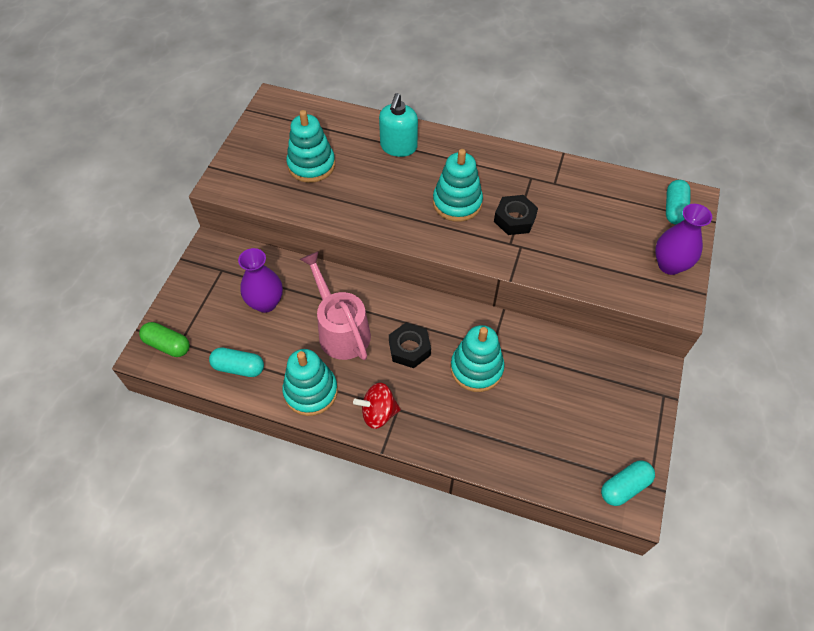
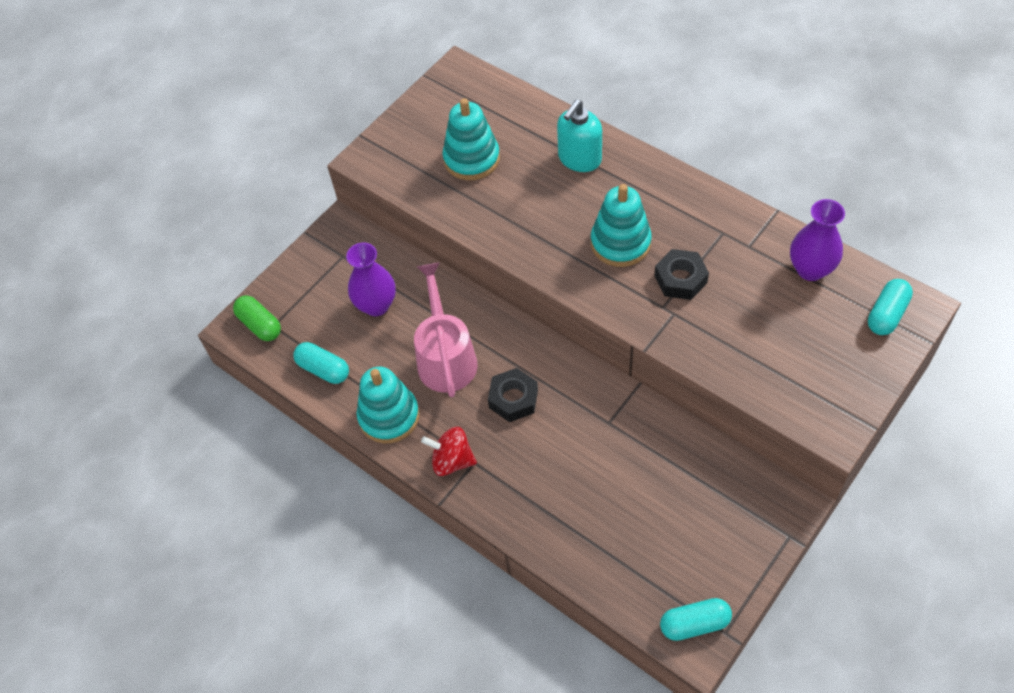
camera: 25 degrees right, 0 degrees up
(476, 368) = (580, 442): turquoise stacking toy -> none
(669, 265) = (847, 382): purple vase -> purple vase (810, 269)

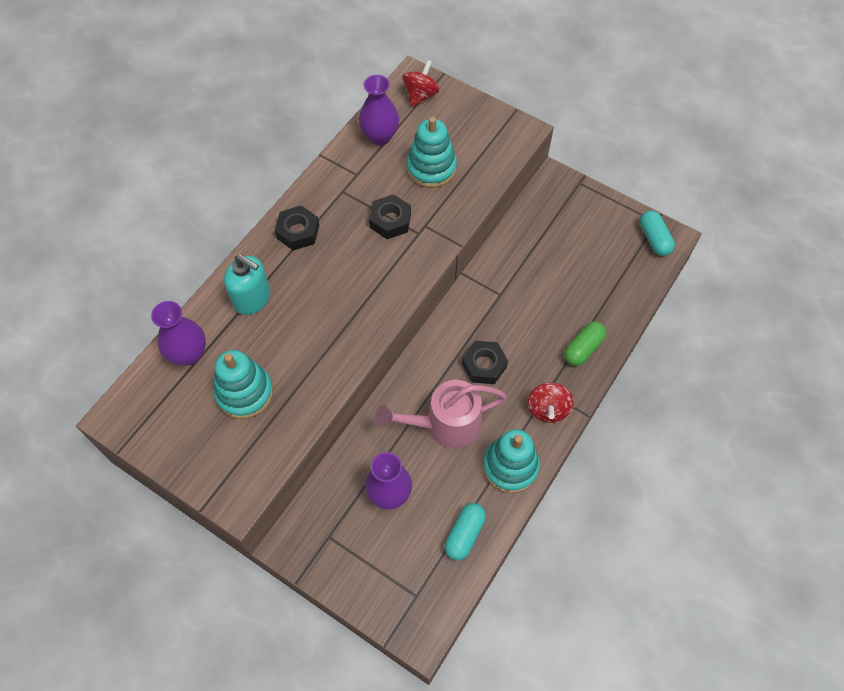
camera: 100 degrees left, 5 degrees up
(260, 325) = (415, 609): green capsule -> green capsule (583, 348)
(518, 114) = (188, 354): none -> purple vase
(620, 243) = (352, 264): turquoise stacking toy -> turquoise stacking toy (431, 168)
(664, 193) = (298, 232): none -> black nut
(887, 314) = (420, 95): turquoise capsule -> red spinning top

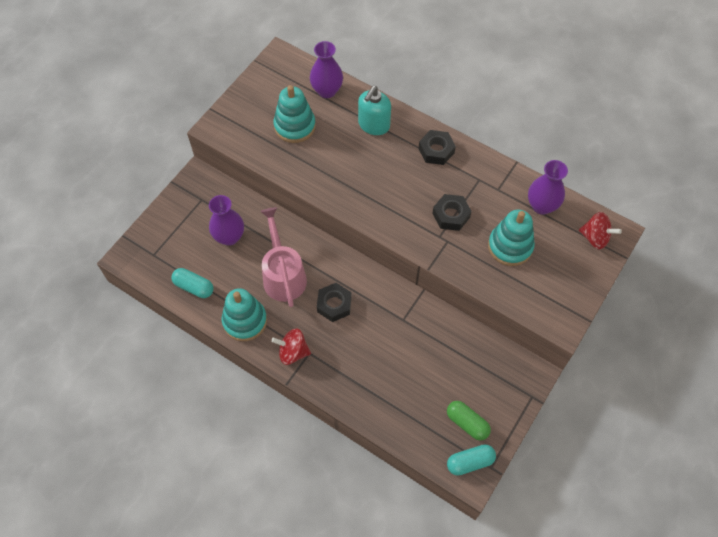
camera: 90 degrees right, 0 degrees up
(583, 348) = (349, 385): green capsule -> green capsule (467, 423)

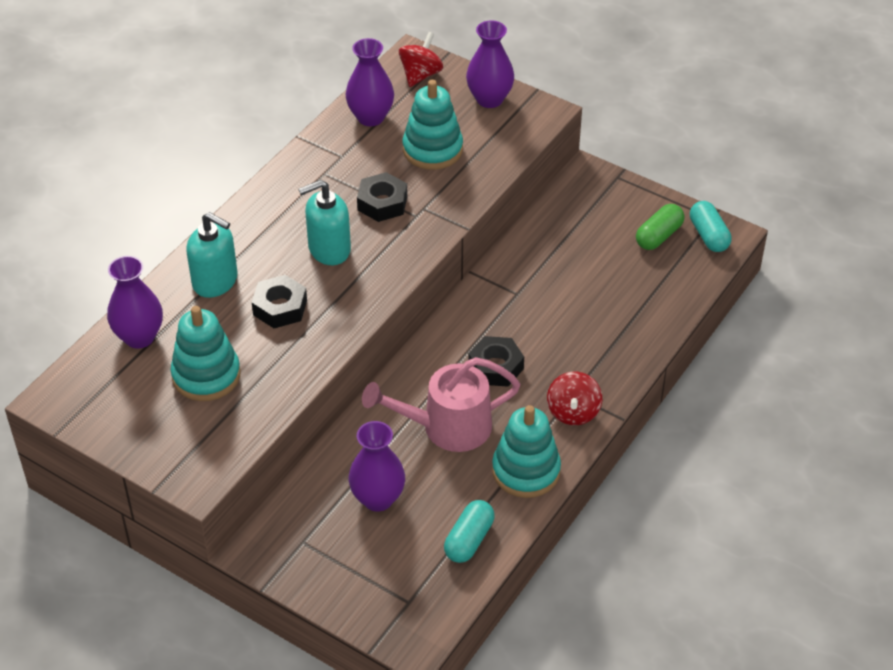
camera: 90 degrees left, 15 degrees down
(404, 185) = (329, 249): none -> turquoise soap dispenser
(436, 150) = (271, 214): black nut -> black nut (280, 307)
(572, 285) = (489, 99): none -> purple vase

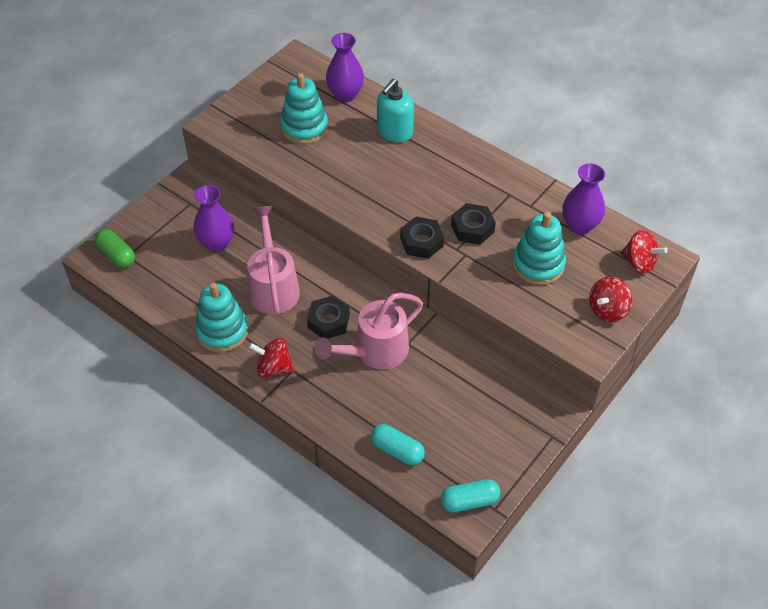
camera: 95 degrees right, 5 degrees up
(280, 307) = (363, 166): black nut -> black nut (421, 242)
(329, 249) = (422, 194): turquoise soap dispenser -> none
(469, 540) = (168, 292): turquoise capsule -> turquoise capsule (397, 450)
(489, 99) = (607, 310): purple vase -> red spinning top
(534, 321) = (374, 352): none -> pink watering can
(658, 236) = (471, 459): green capsule -> green capsule (117, 255)

